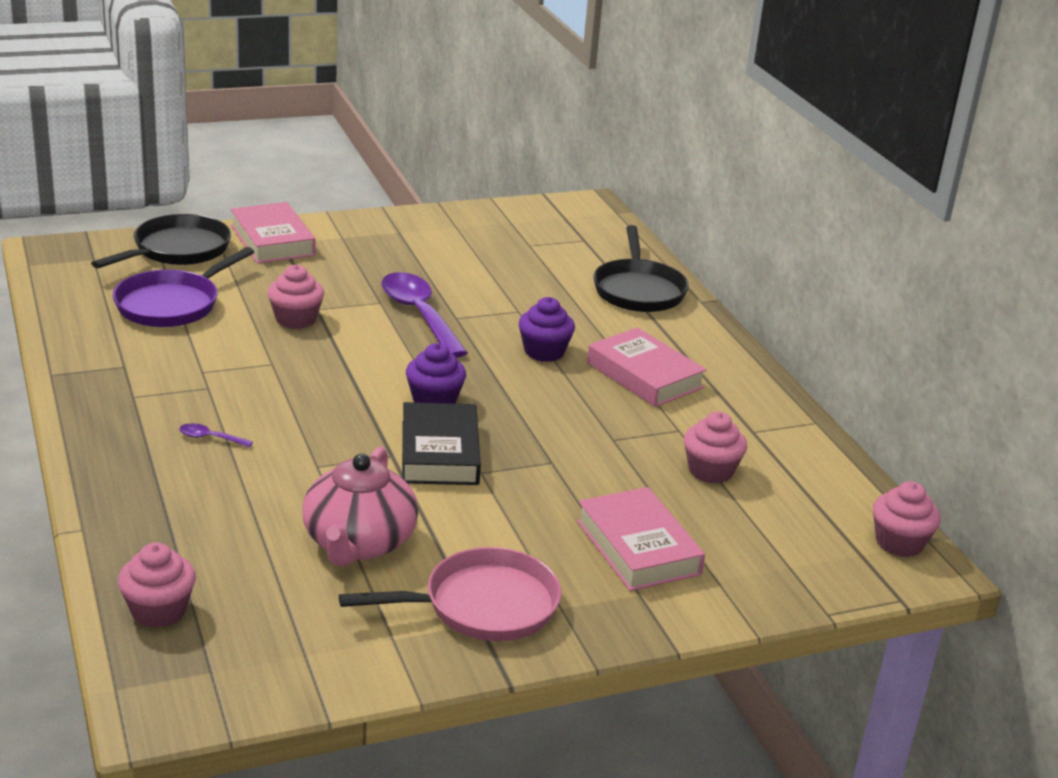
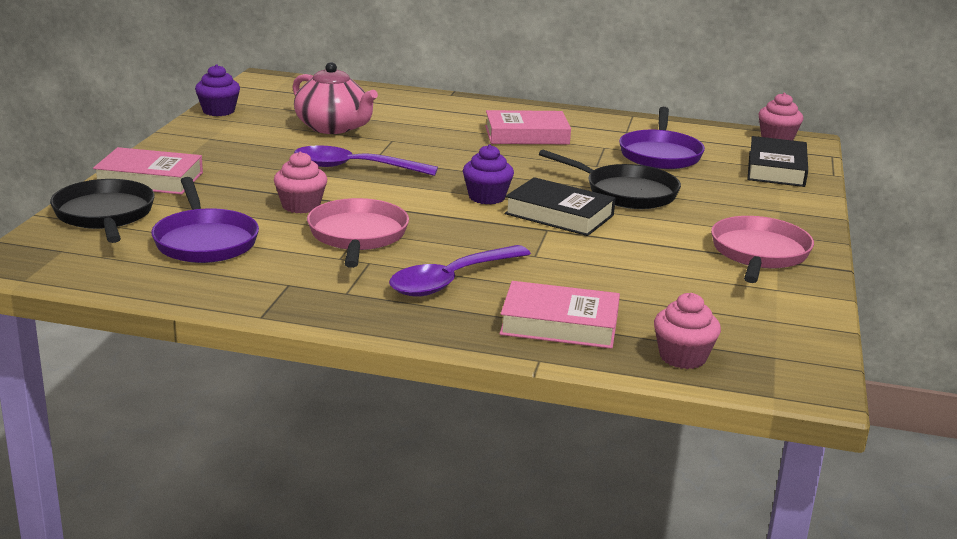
camera: 55 degrees left, 5 degrees down
(210, 438) = (451, 280): purple spoon -> purple spoon, size x2.48
(259, 365) = (357, 236): none -> pink pan
(358, 543) = (652, 269): pink teapot -> pink teapot (333, 127)
(544, 352) = (460, 150): purple cupcake -> purple cupcake (218, 111)
(638, 290) = (411, 103): black pan -> black pan (625, 192)
(638, 547) = (728, 196): pink book -> pink book (559, 324)
(710, 471) = (660, 154): pink cupcake -> purple pan
(783, 564) = (776, 169): none -> black book

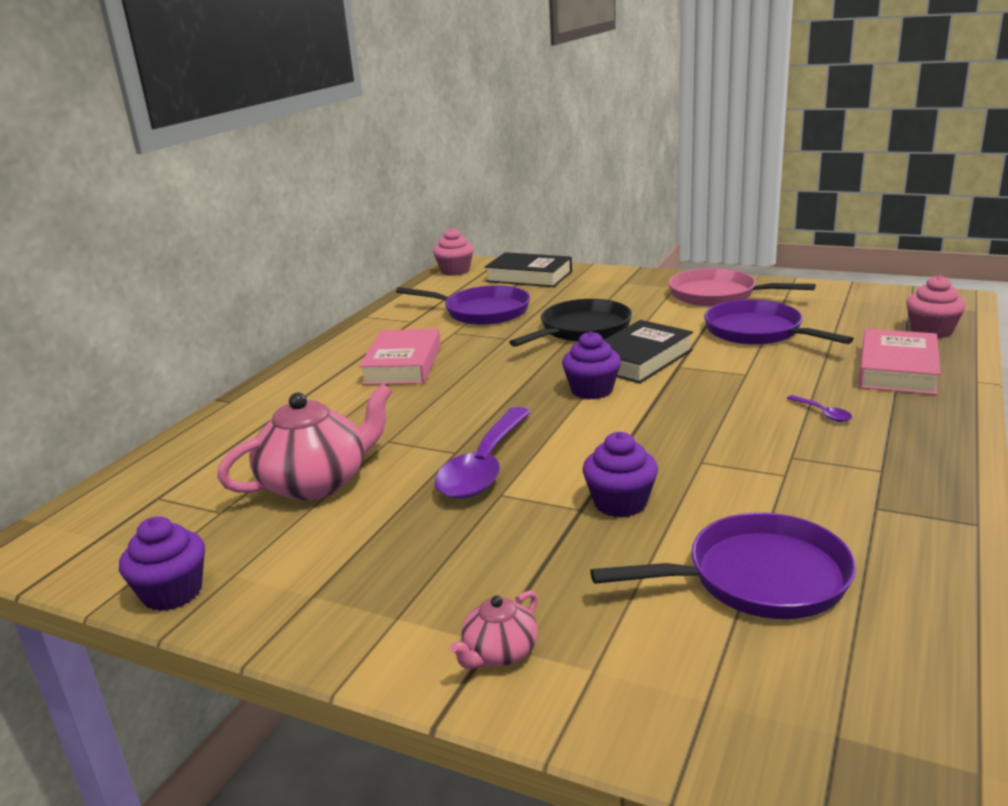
camera: 75 degrees left, 0 degrees up
(105, 215) = (670, 695): black pan -> none
(149, 179) = (499, 653): pink book -> pink teapot
(301, 206) = (620, 503): pink cupcake -> purple cupcake
(357, 236) = (716, 463): pink pan -> none
(451, 280) = (823, 413): purple spoon -> purple spoon, size x0.40
(647, 267) = (758, 332): none -> purple pan

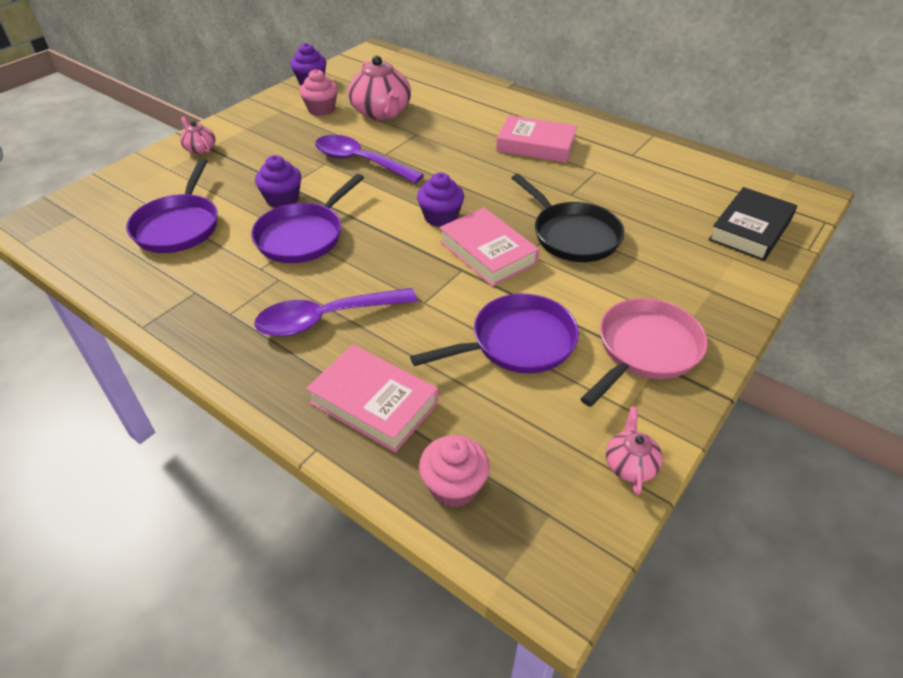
camera: 100 degrees right, 20 degrees up
(455, 271) = (780, 187): pink cupcake -> pink cupcake (321, 109)
(481, 312) = (643, 189): purple pan -> purple pan (304, 236)
(639, 359) = (487, 252): black book -> pink book
(823, 413) = (326, 318): purple spoon -> purple spoon, size x2.48
(836, 291) = (630, 464): none -> pink teapot

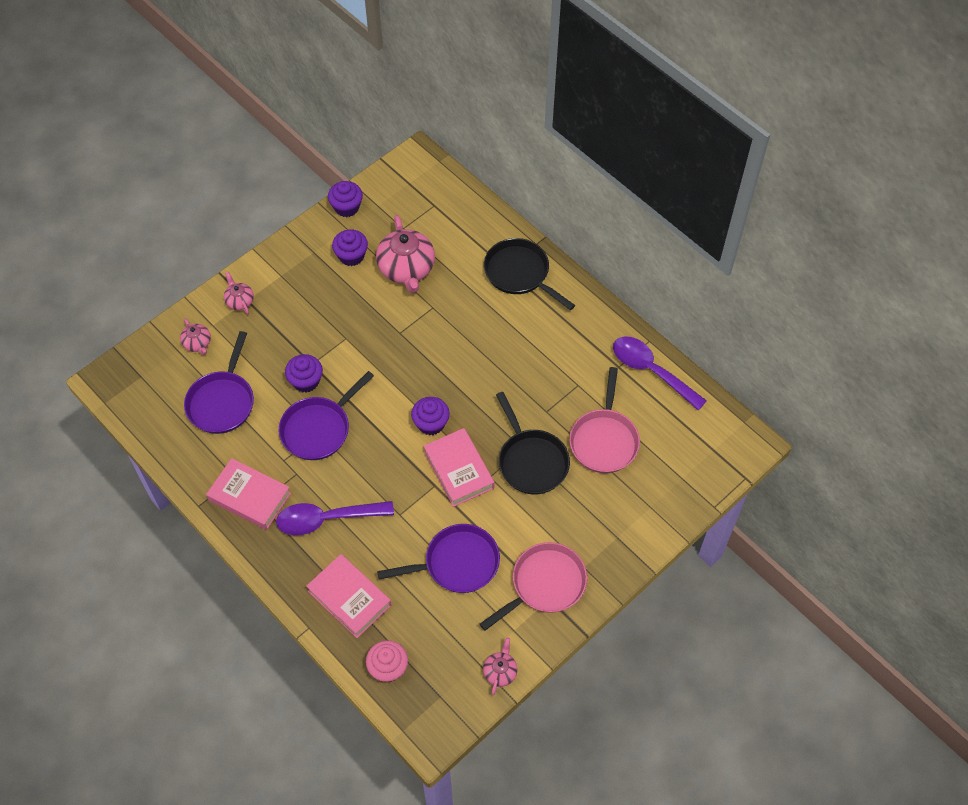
camera: 10 degrees right, 15 degrees up
(149, 183) = (197, 343): none -> pink teapot
(321, 109) = (351, 256): pink cupcake -> purple cupcake
(360, 162) = (376, 340): purple spoon -> purple spoon (651, 371)
(500, 105) = (520, 274): none -> black pan
(536, 145) = (536, 340): pink book -> pink book (250, 497)
(648, 209) = (604, 440): none -> pink pan
(750, 230) = (678, 477): black book -> none

